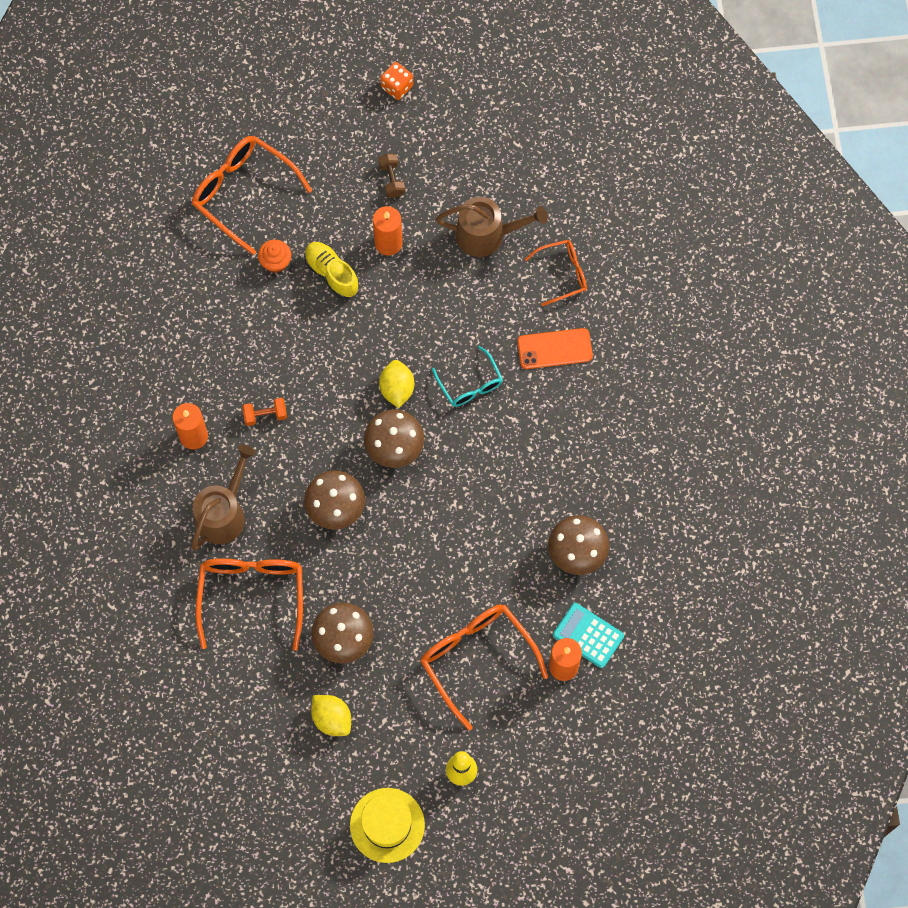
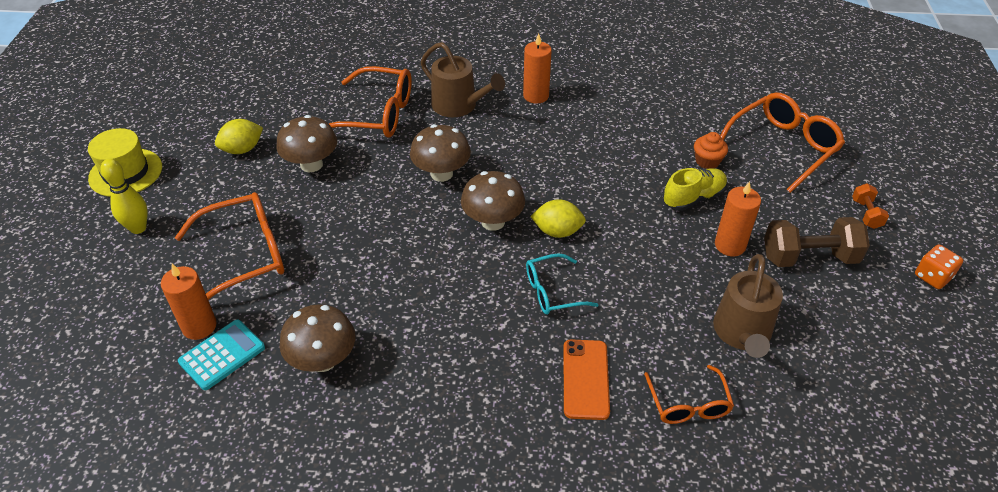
camera: 100 degrees right, 25 degrees down
(265, 415) = (547, 139): orange dumbbell -> orange dumbbell (866, 214)
(392, 180) = (809, 257): brown dumbbell -> brown dumbbell, size x1.91

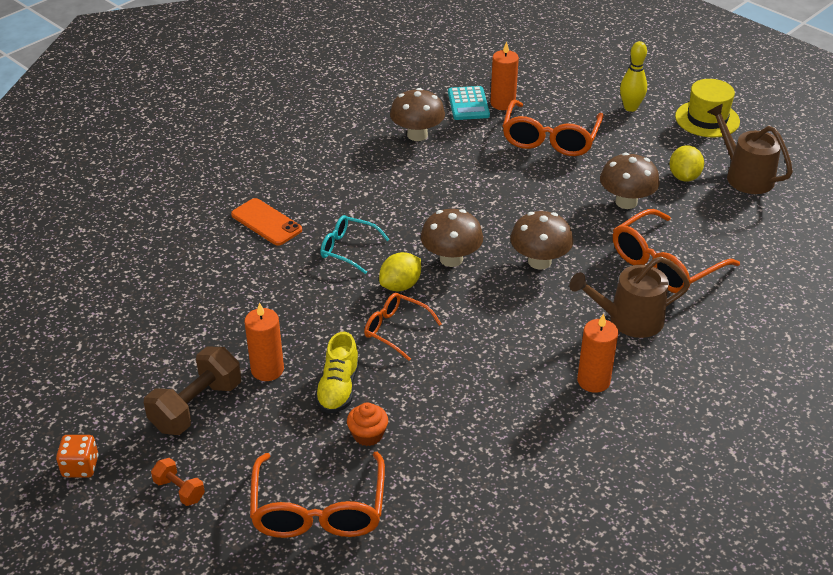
camera: 130 degrees right, 5 degrees down
(553, 292) = (348, 249): turquoise glasses -> turquoise glasses turned 90 degrees counterclockwise
(688, 403) = (192, 252): orange glasses -> orange glasses (396, 330)
(742, 333) = (196, 313): brown watering can -> brown watering can (745, 176)

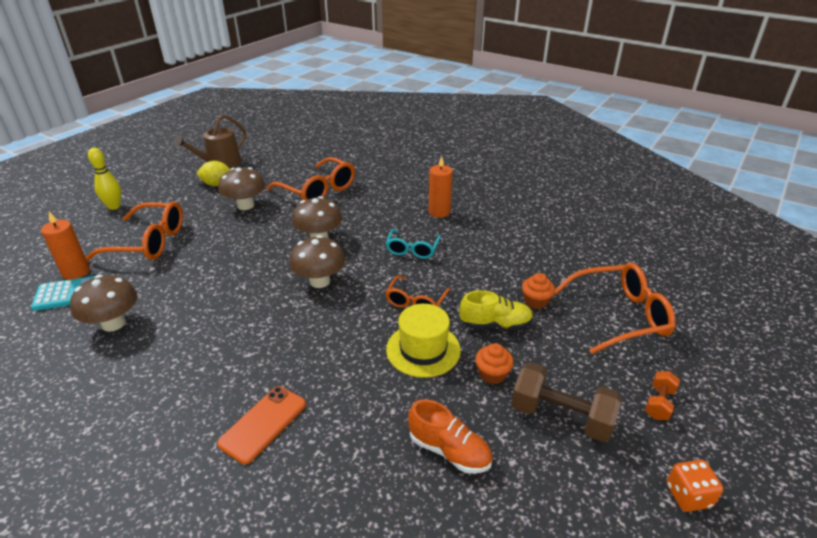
camera: 100 degrees left, 5 degrees down
(194, 324) = (449, 450): none -> orange shoe
(267, 370) = (492, 374): orange candle -> orange cupcake
(348, 249) = (310, 347): turquoise glasses -> turquoise glasses (412, 249)
(400, 285) = (359, 306): yellow lemon -> none
(629, 320) = (377, 201): brown watering can -> none
(707, 119) = (144, 176): yellow hat -> yellow hat (423, 349)

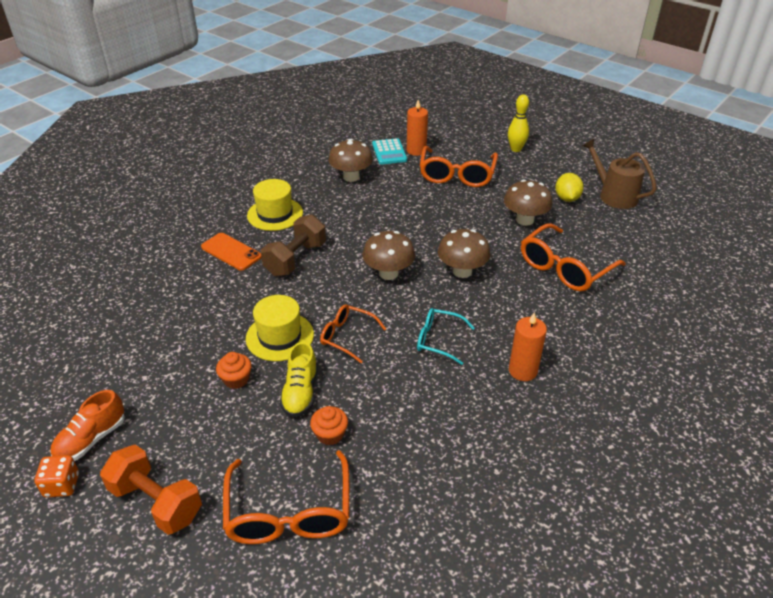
camera: 95 degrees right, 5 degrees up
(180, 390) = (275, 214): none -> yellow hat
(449, 450) = (169, 342): orange shoe -> orange shoe (91, 439)
(561, 416) = (172, 418): brown dumbbell -> brown dumbbell (295, 259)
(659, 403) = (156, 502): orange dumbbell -> orange dumbbell, size x1.91

